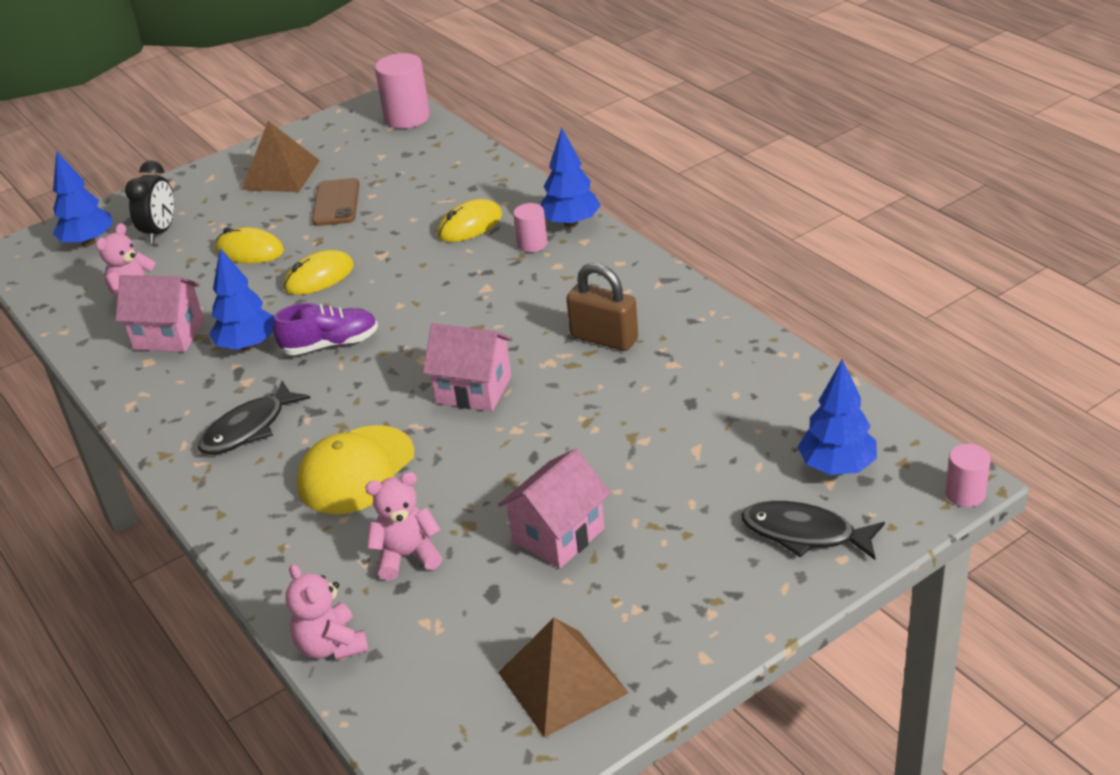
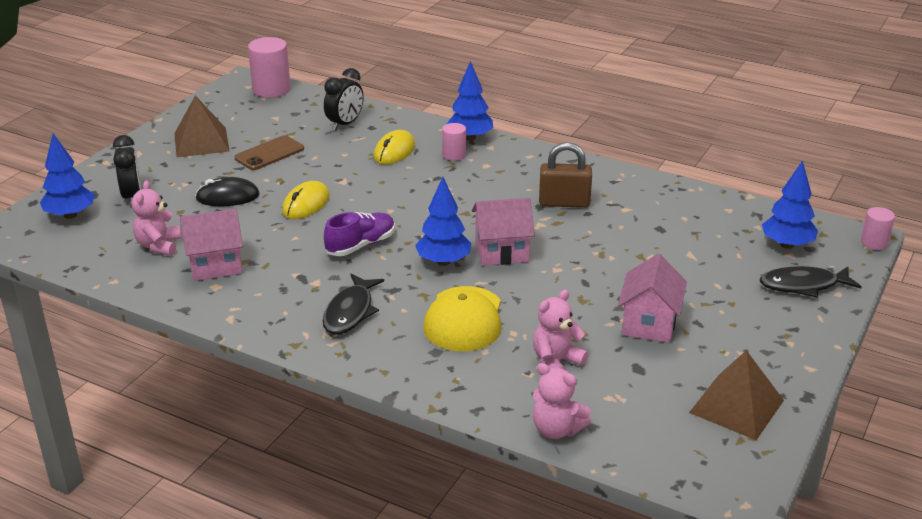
camera: 30 degrees left, 5 degrees down
(248, 345) = (292, 259): blue tree -> blue tree (443, 261)
(250, 251) = (228, 197): yellow mouse -> black mouse
(336, 203) = (269, 153): brown phone -> brown phone turned 75 degrees clockwise
(447, 178) = (345, 124): none -> black clock

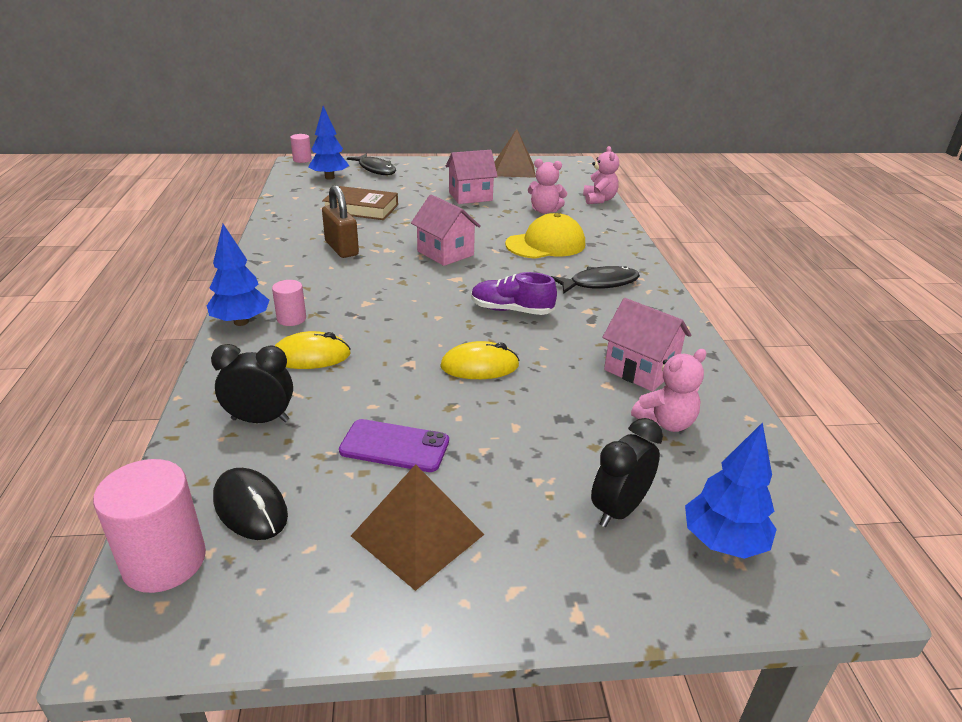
camera: 125 degrees left, 0 degrees up
(228, 197) = (525, 426): black mouse -> black mouse (250, 507)
(269, 153) = (394, 446): brown phone -> purple phone
(443, 261) = (487, 270): blue tree -> none
(663, 238) = (361, 208): none -> brown book

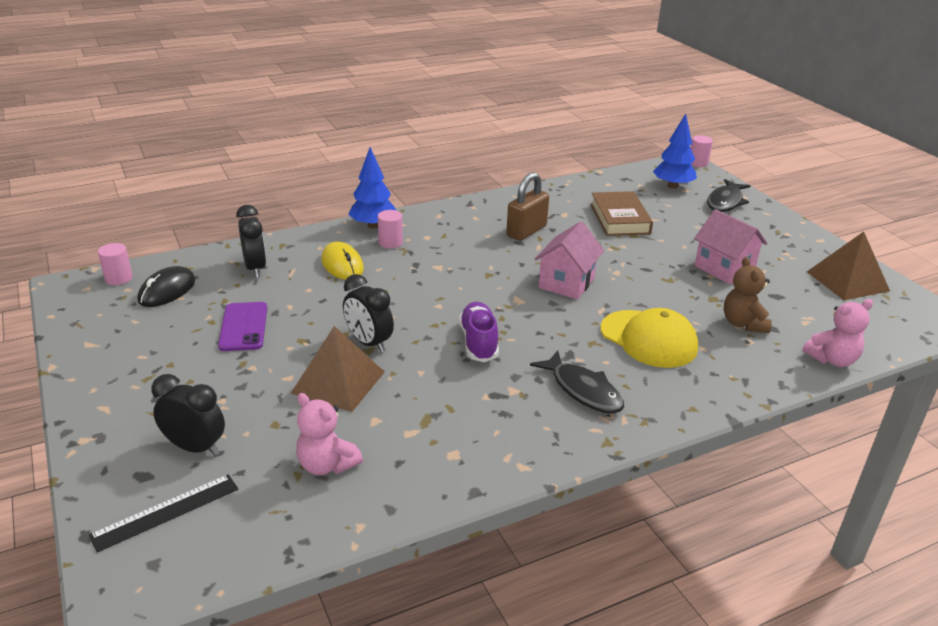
camera: 70 degrees right, 0 degrees up
(164, 561) = (119, 278): pink cylinder -> pink cylinder, size x0.57
(417, 535) = (151, 357): brown pyramid -> brown pyramid (338, 382)
(479, 366) = (369, 343): yellow mouse -> black clock
(544, 211) = (743, 323): pink teddy bear -> brown teddy bear
(640, 370) = (413, 439): pink house -> none
(723, 542) = (166, 512): blue tree -> black ruler

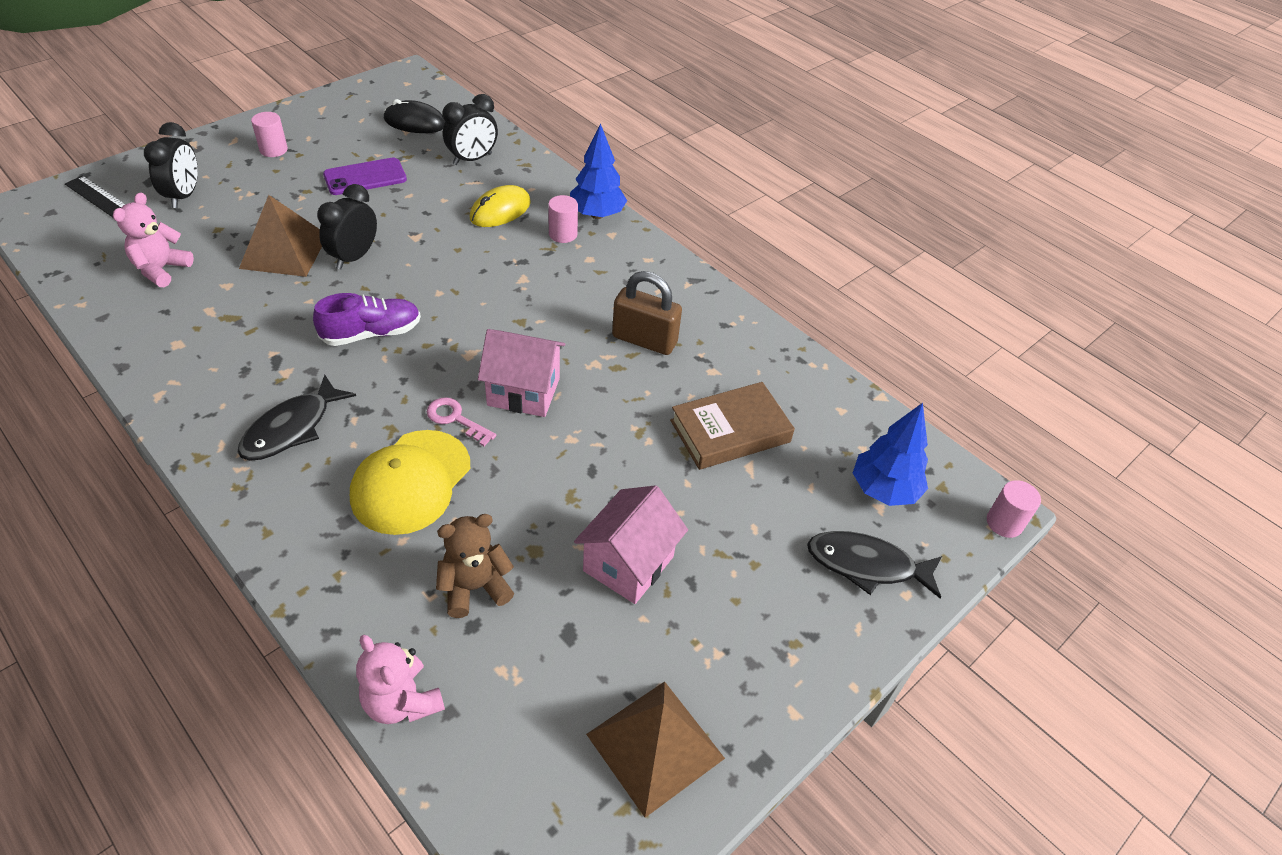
camera: 70 degrees right, 15 degrees up
(119, 278) = (427, 93): pink cylinder -> pink cylinder (273, 150)
(588, 314) = (455, 419): none -> pink key

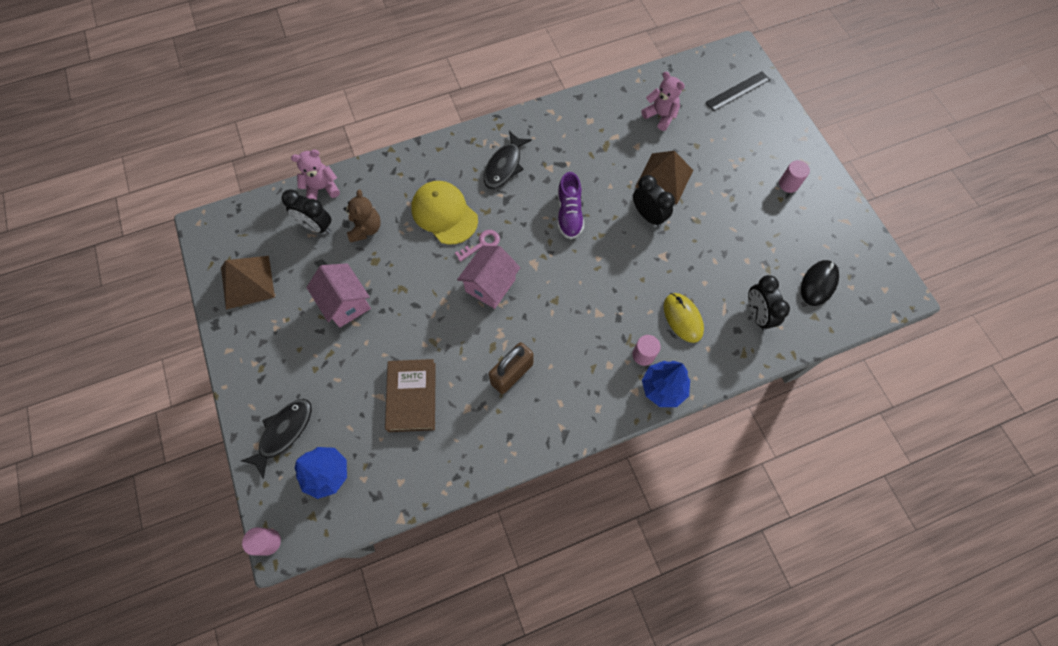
camera: 115 degrees right, 20 degrees up
(184, 196) = (737, 130): black clock -> black clock (316, 226)
(292, 428) = (504, 166): black fish -> black fish turned 120 degrees counterclockwise
(365, 177) = (743, 236): purple phone -> none

